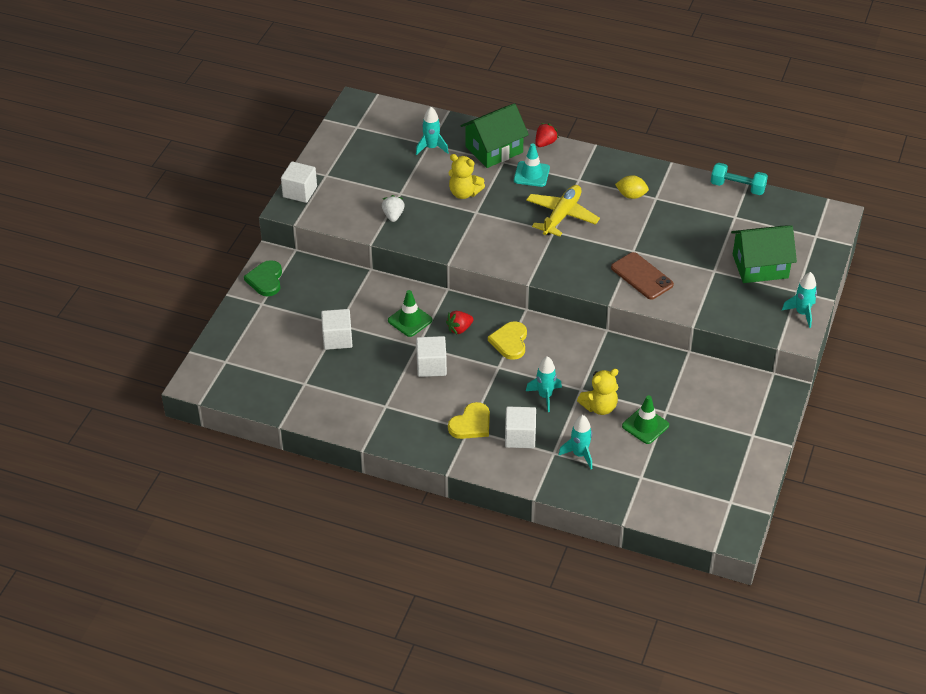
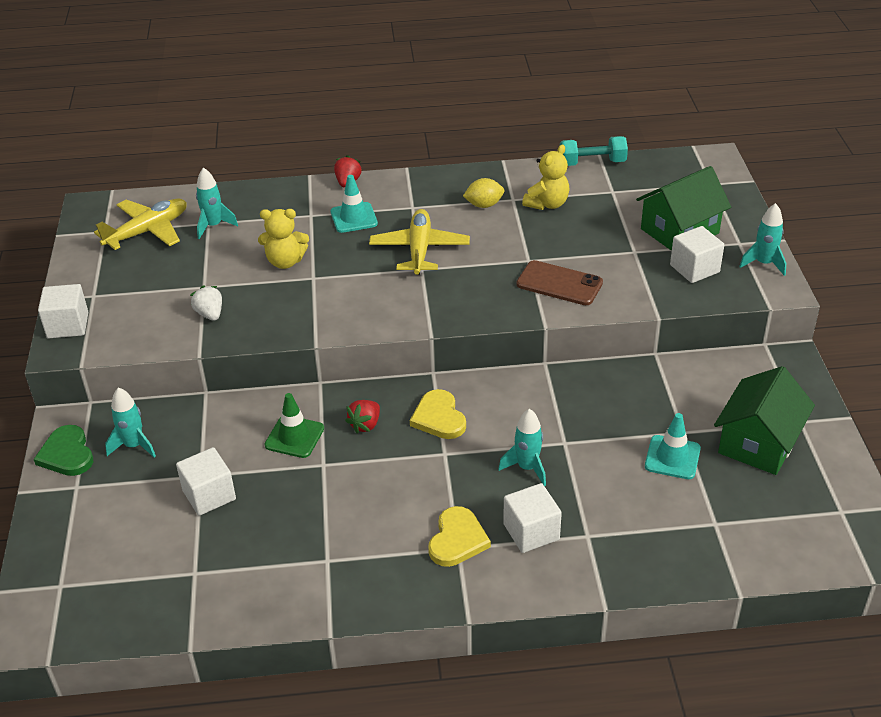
camera: 25 degrees left, 5 degrees down
(385, 137) = (147, 231): none -> yellow plane
(431, 366) = (357, 484): white cube -> white cube (694, 269)
(494, 149) = (292, 206): green house -> green house (758, 443)
(579, 454) = (621, 525): turquoise rocket -> turquoise rocket (134, 446)
(599, 407) = (602, 456): yellow teddy bear -> yellow teddy bear (547, 204)
(645, 425) = (672, 457): green traffic cone -> turquoise traffic cone

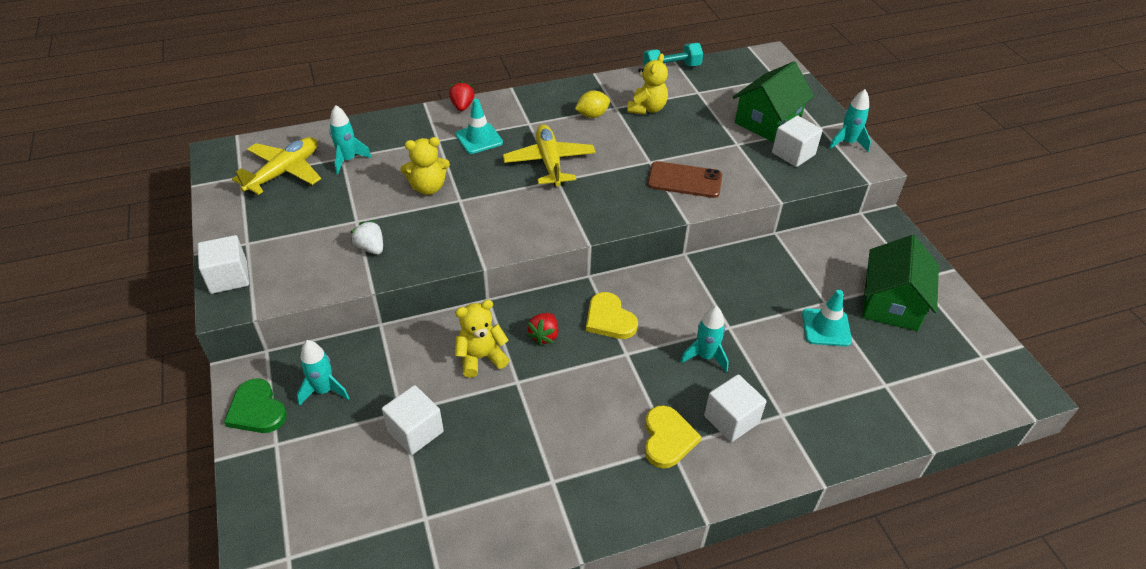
camera: 15 degrees left, 5 degrees up
(294, 437) = (481, 358): green traffic cone -> yellow teddy bear

